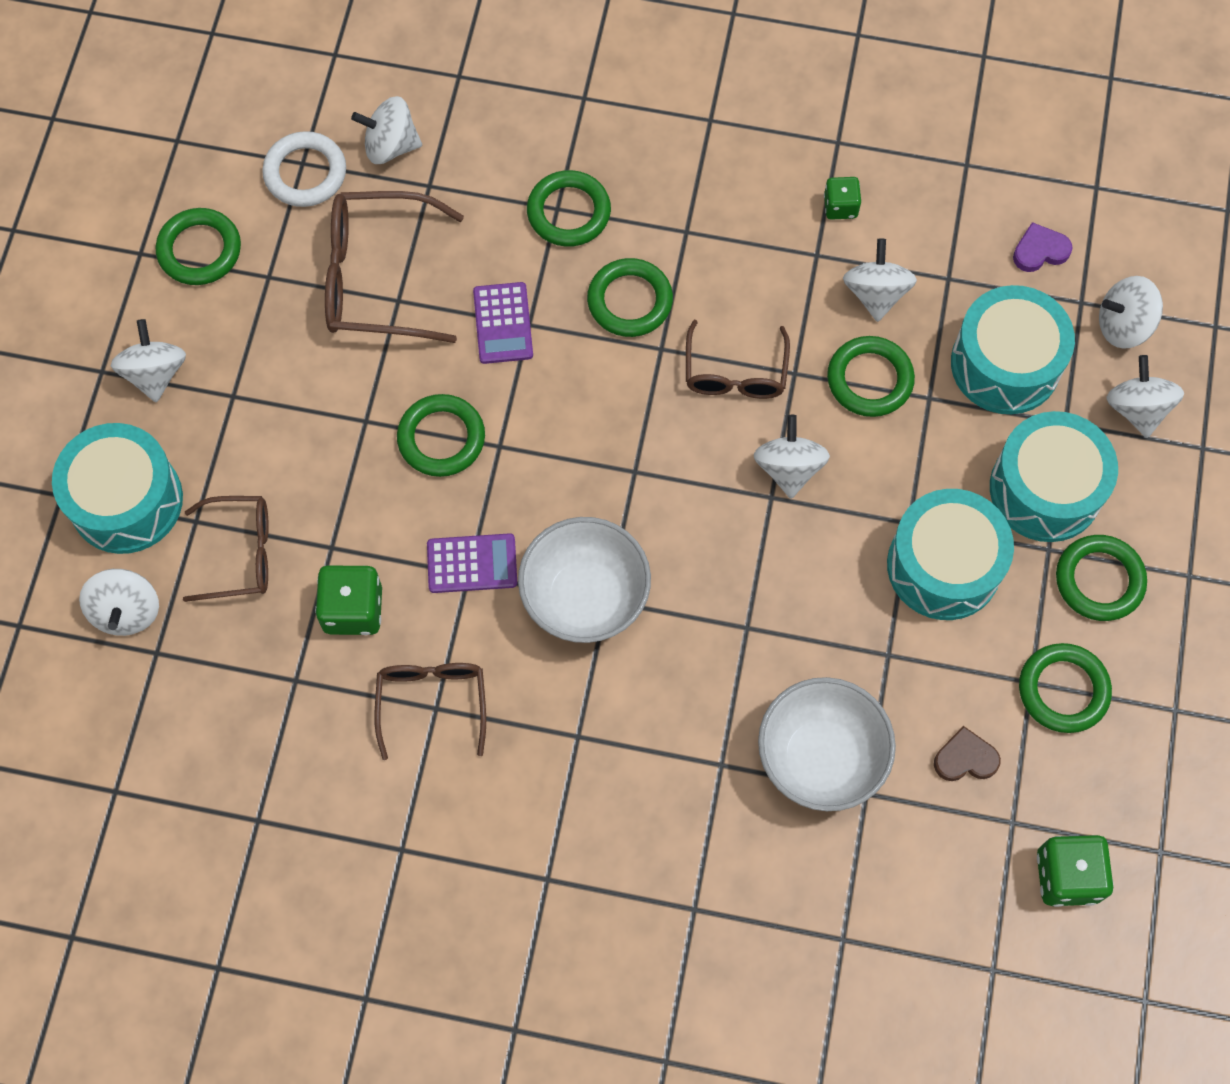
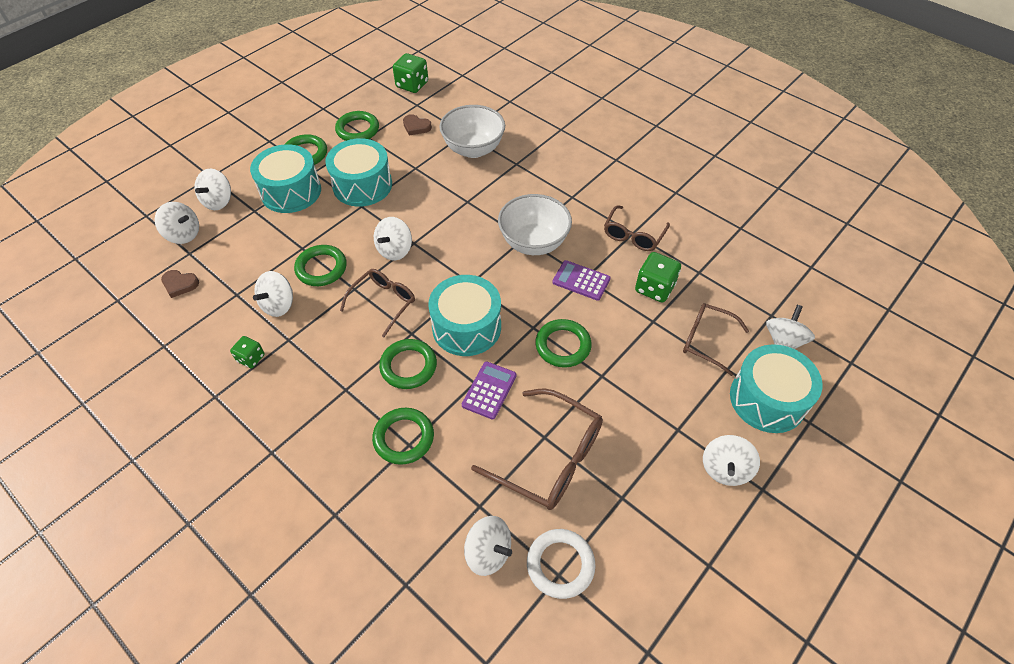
camera: 150 degrees left, 15 degrees down
(199, 250) = (663, 543): green ring -> none
(1005, 364) = (253, 244): turquoise drum -> turquoise drum (466, 327)
(1040, 251) = (180, 284): purple heart -> brown heart

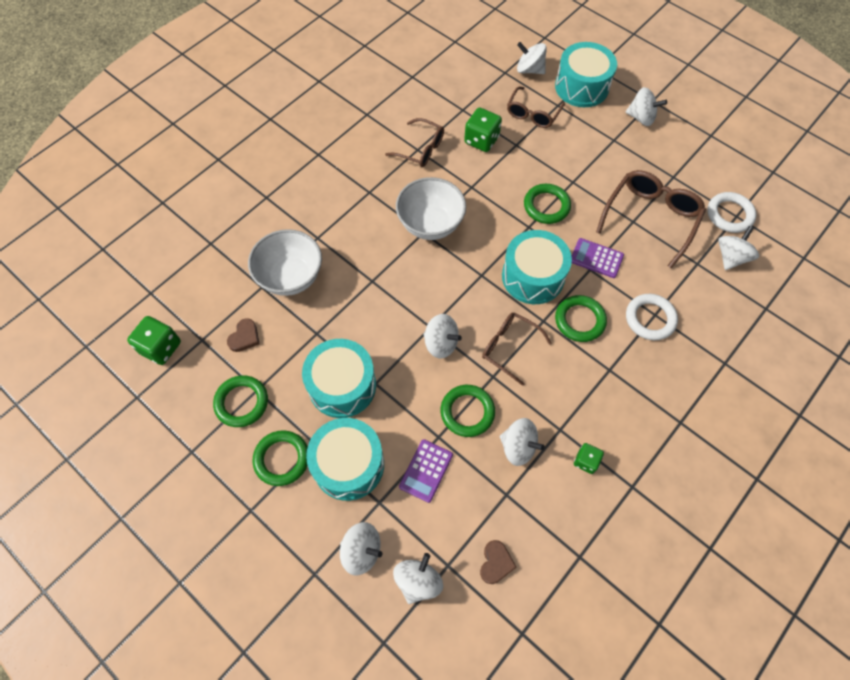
camera: 90 degrees left, 10 degrees up
(403, 438) = (650, 319): green ring -> white ring
(581, 281) = (475, 190): purple calculator -> purple calculator (426, 470)

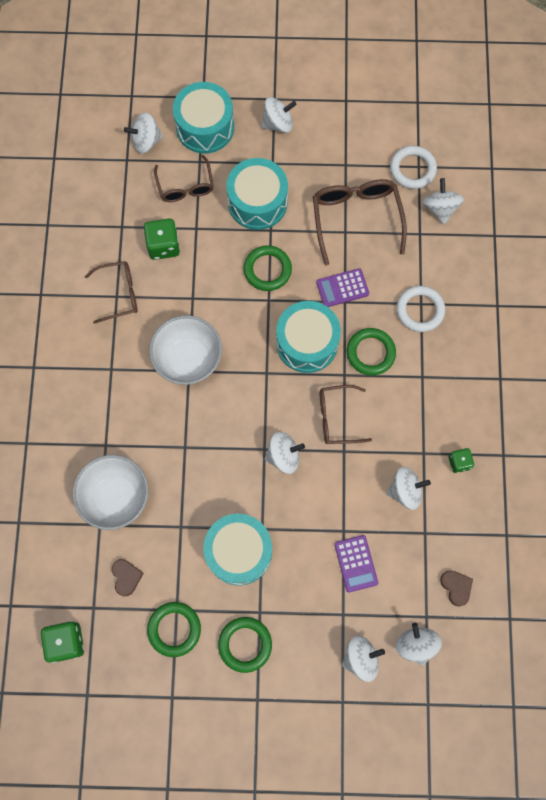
camera: 40 degrees left, 10 degrees up
(348, 464) = (297, 606): turquoise drum -> turquoise drum (257, 202)
(467, 412) = (348, 494): green ring -> none

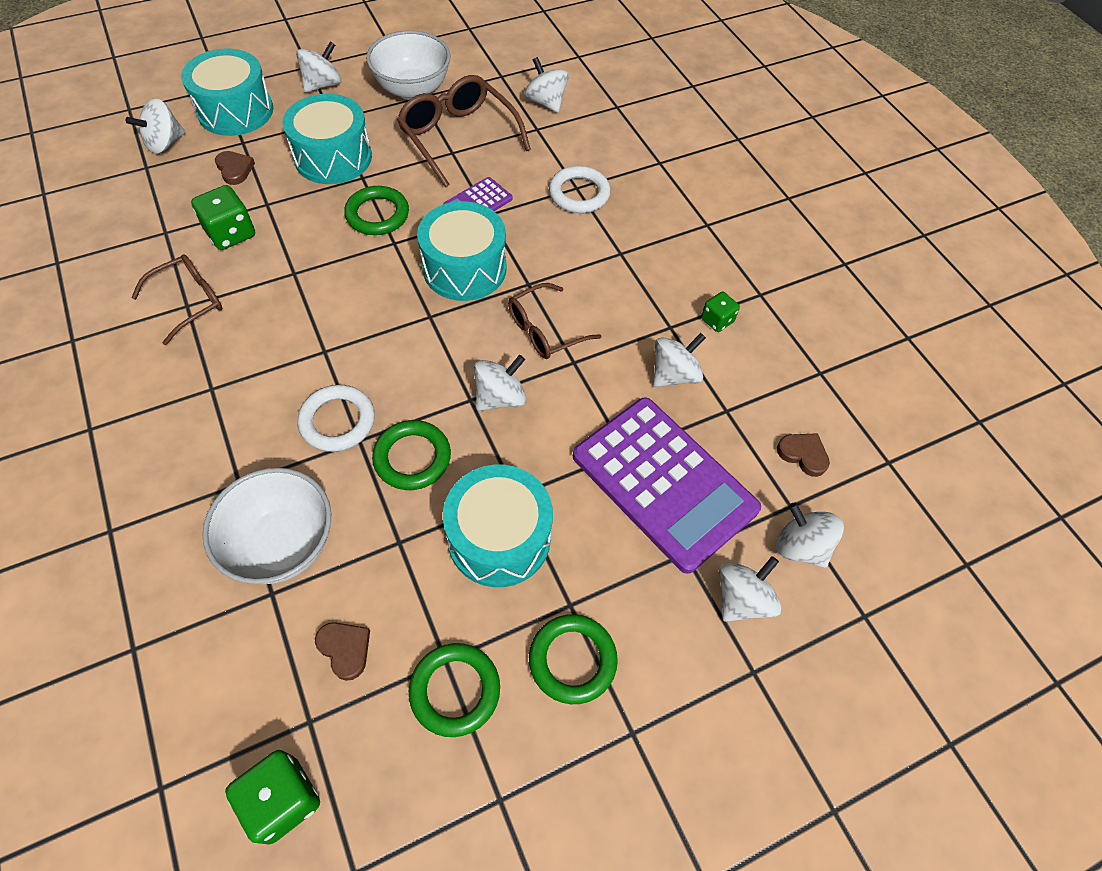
camera: 30 degrees left, 15 degrees down
(185, 186) = (235, 169): brown glasses -> brown heart
(188, 359) = (318, 339): white bowl -> white bowl (413, 90)
(356, 563) = (664, 482): purple calculator -> purple calculator, size x2.22
(370, 353) = (547, 251): green ring -> green ring (412, 458)
(412, 169) = (496, 80): white ring -> white ring (337, 421)

